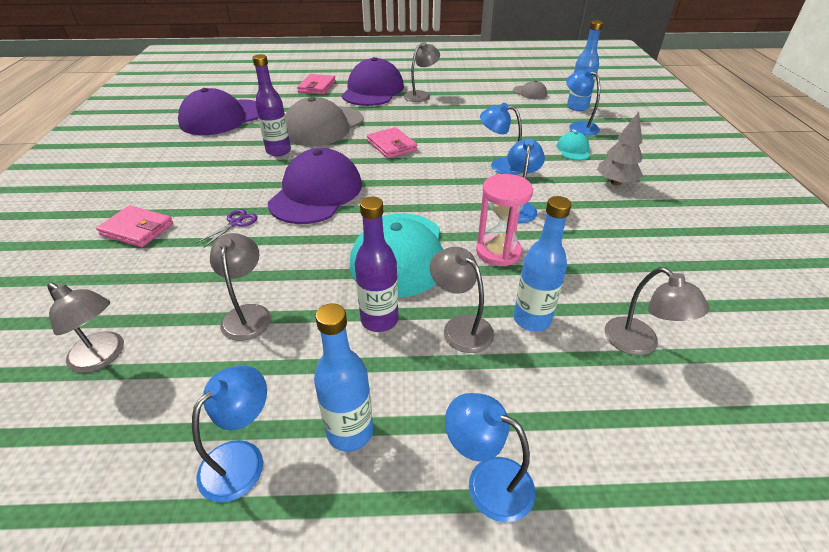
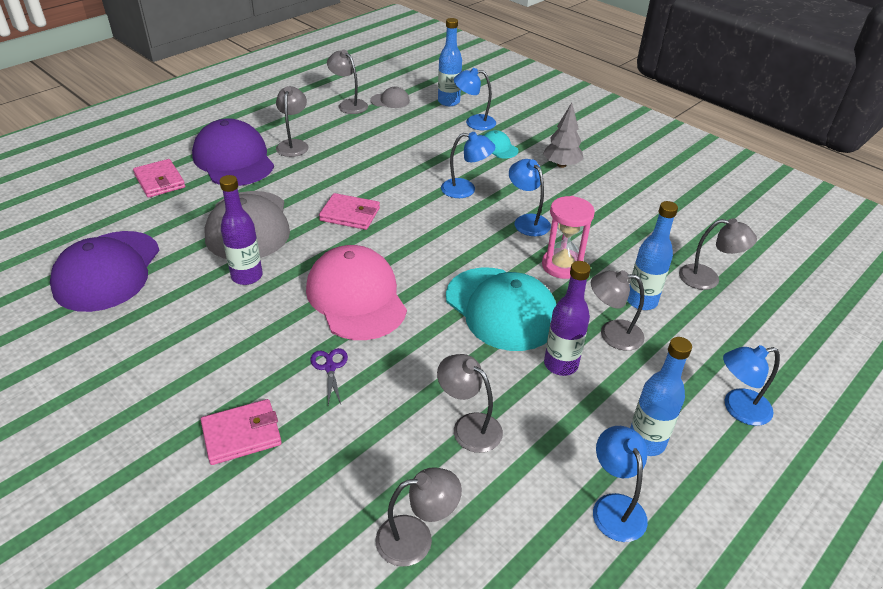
camera: 45 degrees left, 0 degrees up
(316, 193) = (356, 297): purple cap -> pink cap
(495, 85) = (349, 104): none -> grey lamp
(500, 165) = (465, 189): blue lamp -> blue lamp turned 150 degrees counterclockwise

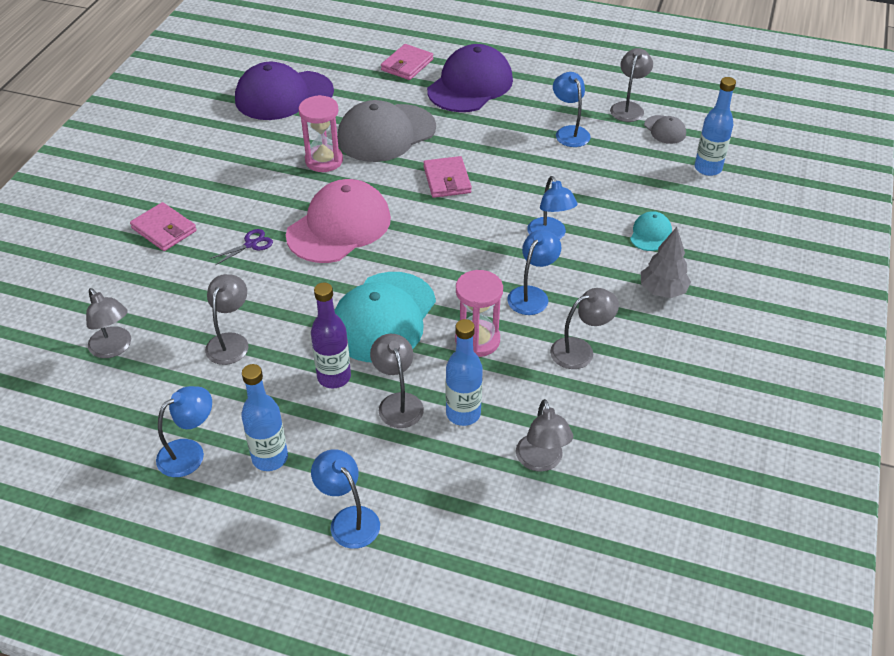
camera: 65 degrees right, 5 degrees up
(247, 276) = (324, 160): purple bottle -> pink hourglass
(293, 144) = (524, 105): grey lamp -> grey lamp (580, 350)
(474, 122) = (684, 200): blue lamp -> blue lamp (569, 132)

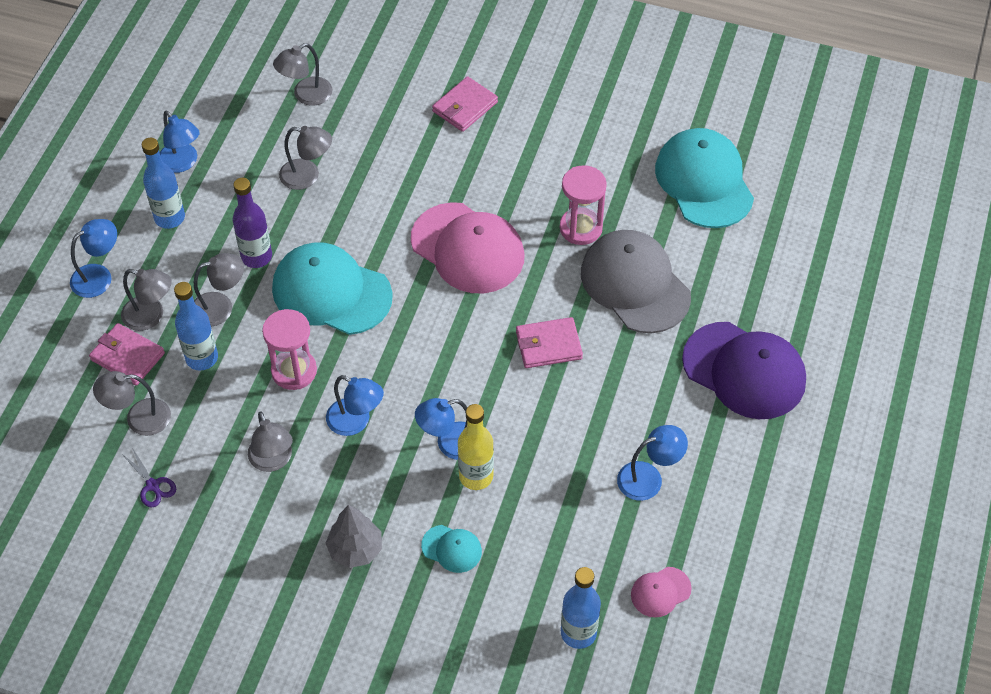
camera: 90 degrees right, 10 degrees up
(251, 244) = (441, 177): purple scissors -> purple scissors (153, 486)
(283, 96) = (704, 181): purple cap -> turquoise cap
(407, 65) = (784, 302): pink wallet -> pink wallet (127, 356)
(579, 220) = (476, 476): none -> yellow bottle
(628, 108) = (708, 553): grey lamp -> grey lamp (151, 316)
(665, 130) = (660, 592): grey cap -> pink cap

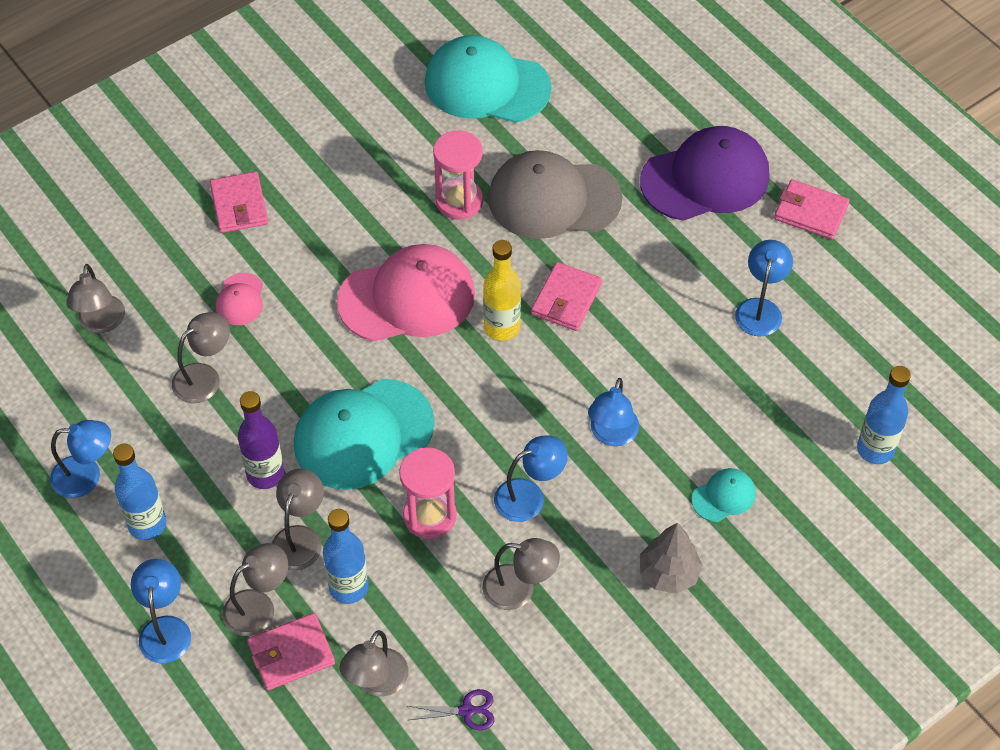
camera: 55 degrees left, 0 degrees up
(476, 476) = (662, 434): yellow bottle -> yellow bottle (502, 327)
(660, 592) = (877, 367): pink cap -> pink cap (240, 299)
(776, 461) = (810, 212): none -> pink wallet

